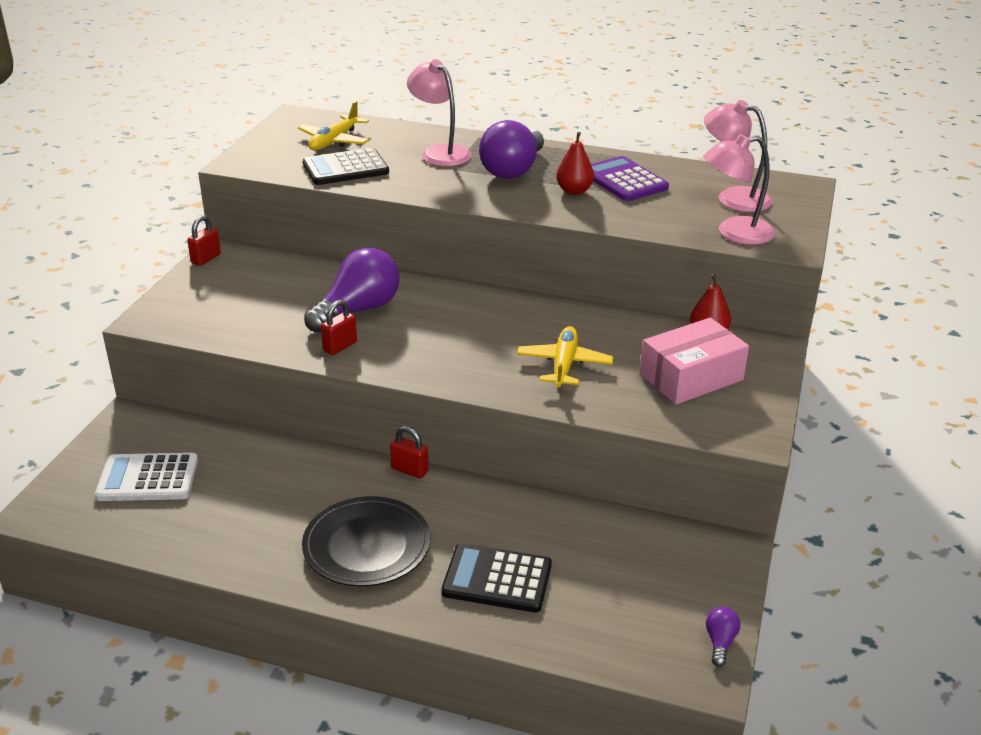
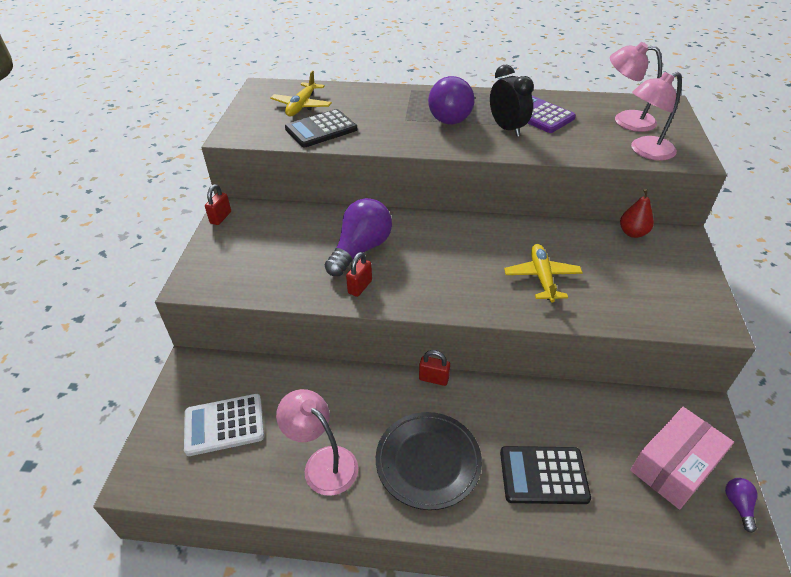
camera: 10 degrees left, 10 degrees up
(440, 152) = (388, 106): pink lamp -> pink lamp (323, 463)
(574, 191) = (507, 129): red pear -> black clock
(691, 377) = (641, 274): pink box -> pink box (674, 465)

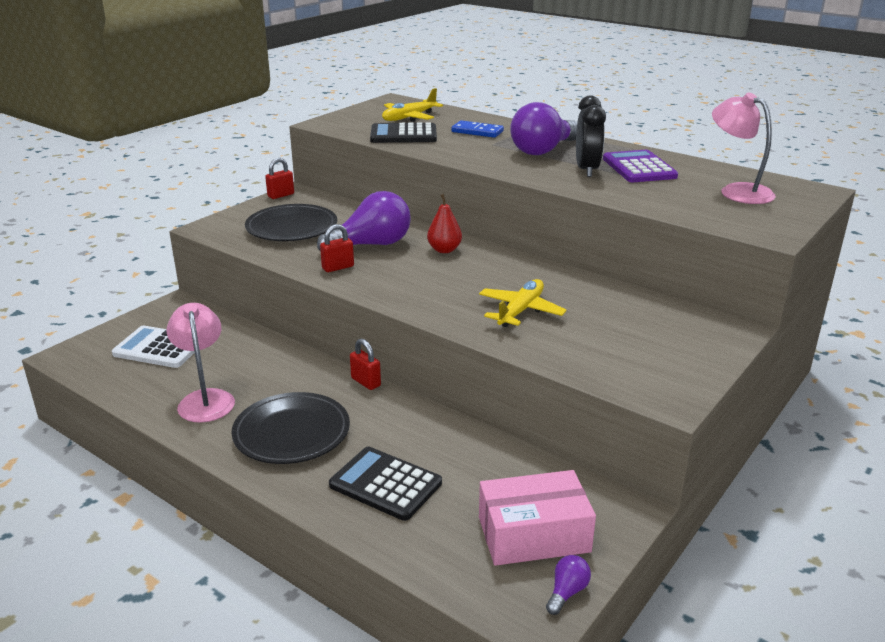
camera: 30 degrees right, 15 degrees down
(271, 254) = (292, 228): none -> black plate
(377, 108) = (477, 132): none -> blue domino
(632, 233) = (675, 309): red pear -> red pear (444, 250)
(645, 151) = (719, 217): pink lamp -> none

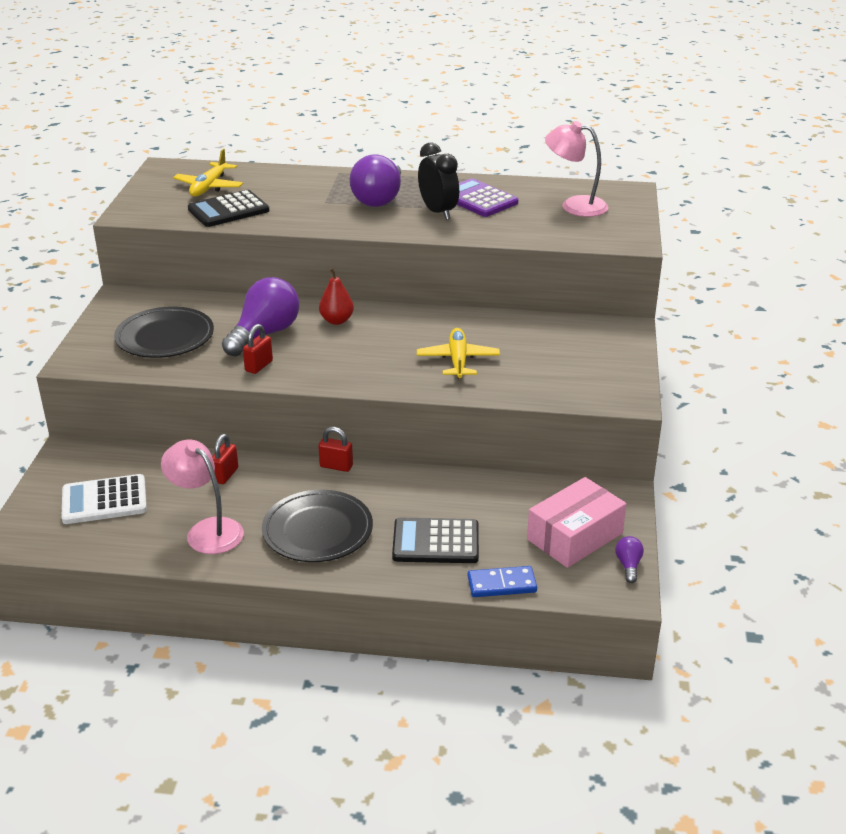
camera: 30 degrees left, 5 degrees up
(281, 195) = (109, 304): red padlock -> red padlock (225, 475)
(477, 132) = (295, 190): blue domino -> blue domino (502, 584)

